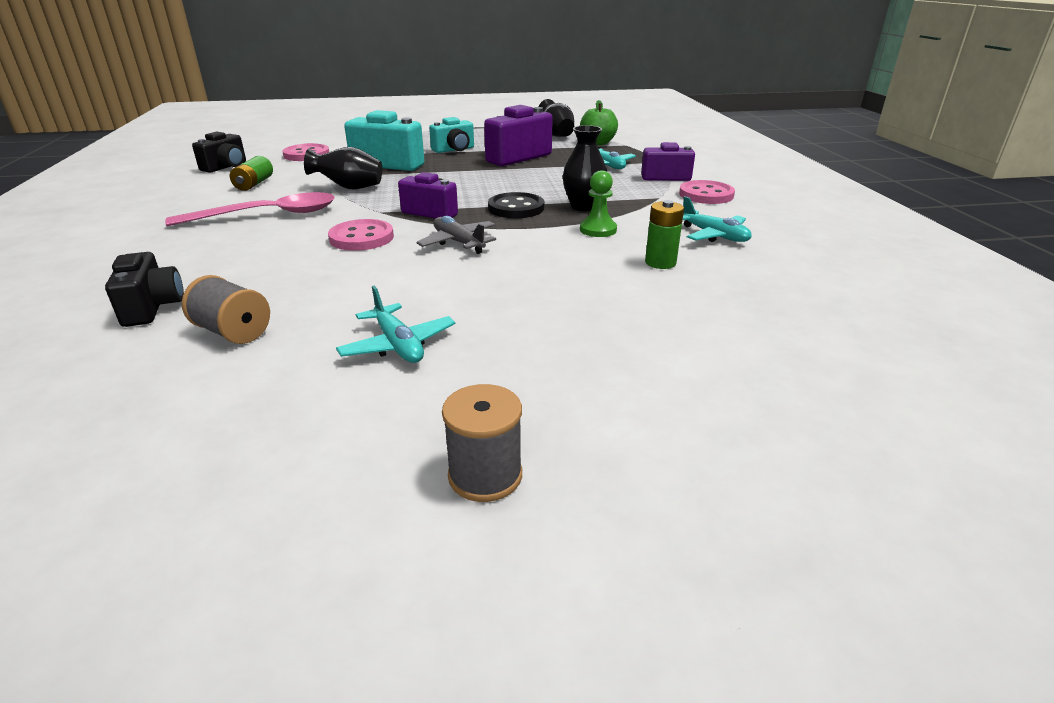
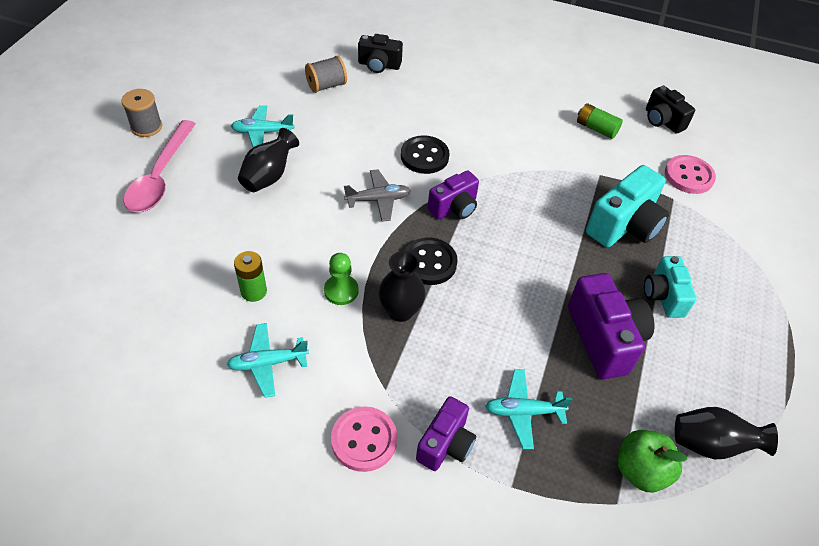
camera: 115 degrees right, 20 degrees up
(267, 215) = (506, 123): pink spoon -> pink spoon (160, 176)
(349, 188) = (553, 178): black vase -> black vase (269, 176)
(361, 238) = (424, 156): pink button -> black button

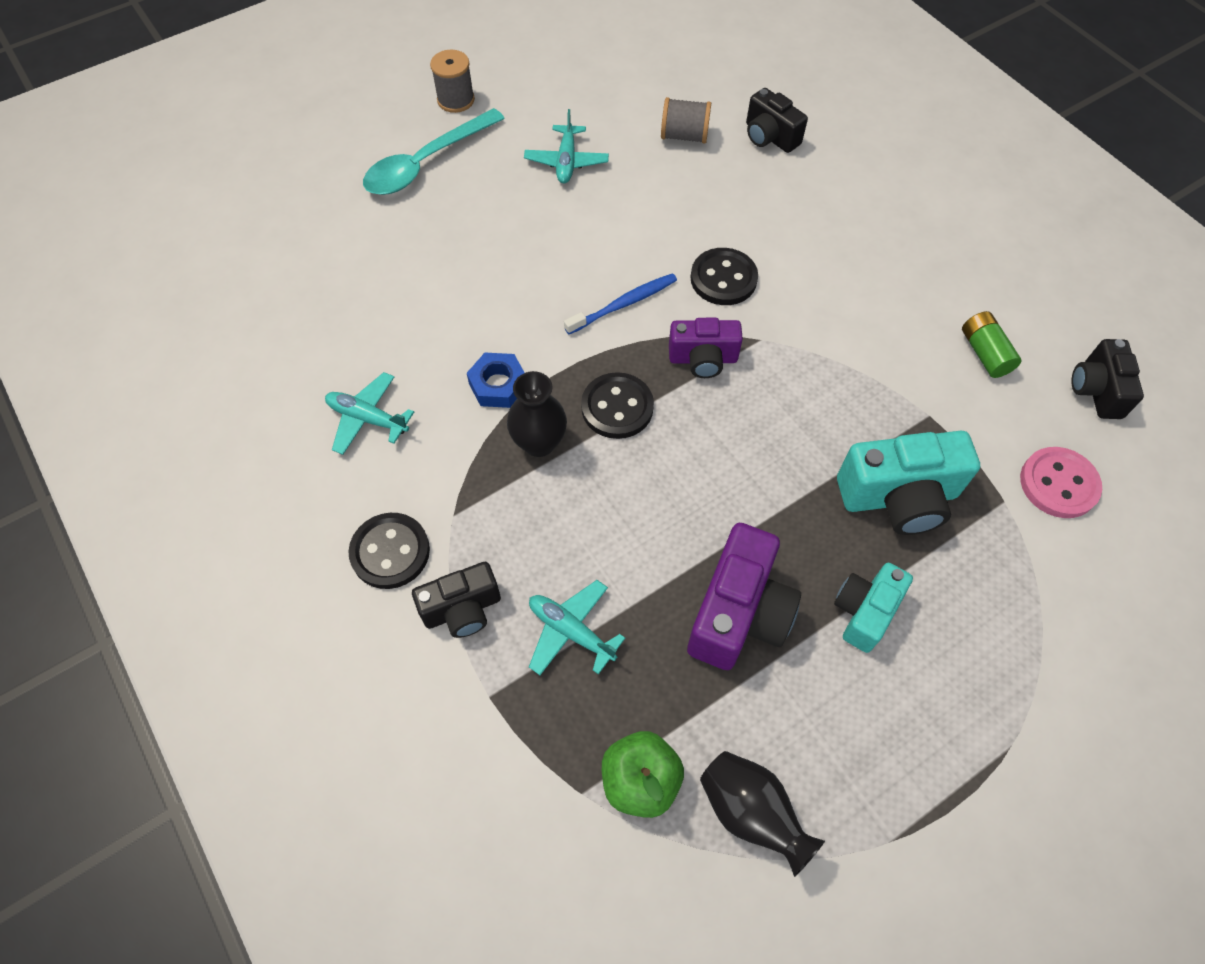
camera: 40 degrees right, 10 degrees up
(160, 176) = (426, 163): pink spoon -> turquoise spoon
(254, 291) = (414, 336): green battery -> none
(262, 132) = (566, 161): turquoise plane -> turquoise plane turned 120 degrees counterclockwise
(269, 176) = (531, 216): black vase -> none
(341, 291) = (498, 385): green pawn -> blue nut
(364, 440) = (390, 552): pink button -> black button
(378, 200) = (624, 304): grey plane -> blue toothbrush
(445, 444) = (462, 609): purple camera -> black camera

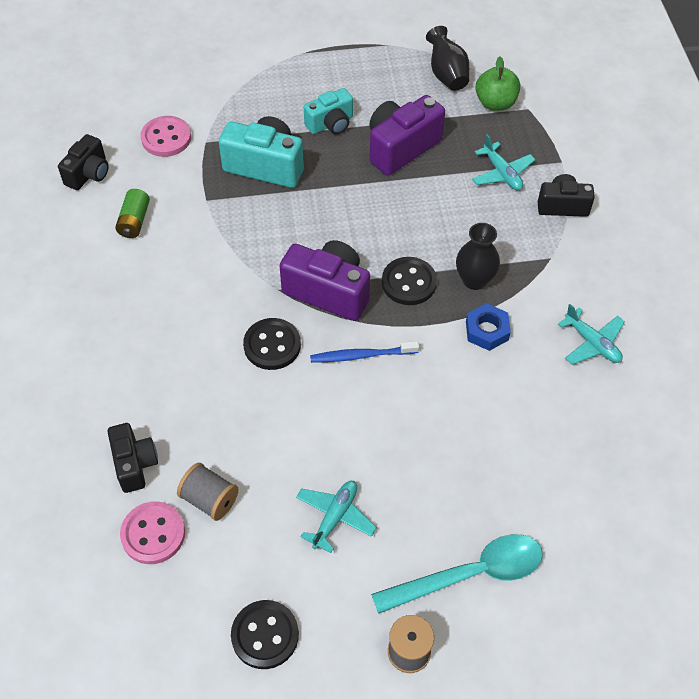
camera: 155 degrees left, 5 degrees down
(390, 552) = (598, 252): black button -> black button (265, 635)
(703, 359) = (328, 292): purple camera -> purple camera, size x1.58
(712, 99) = (153, 534): none -> pink button

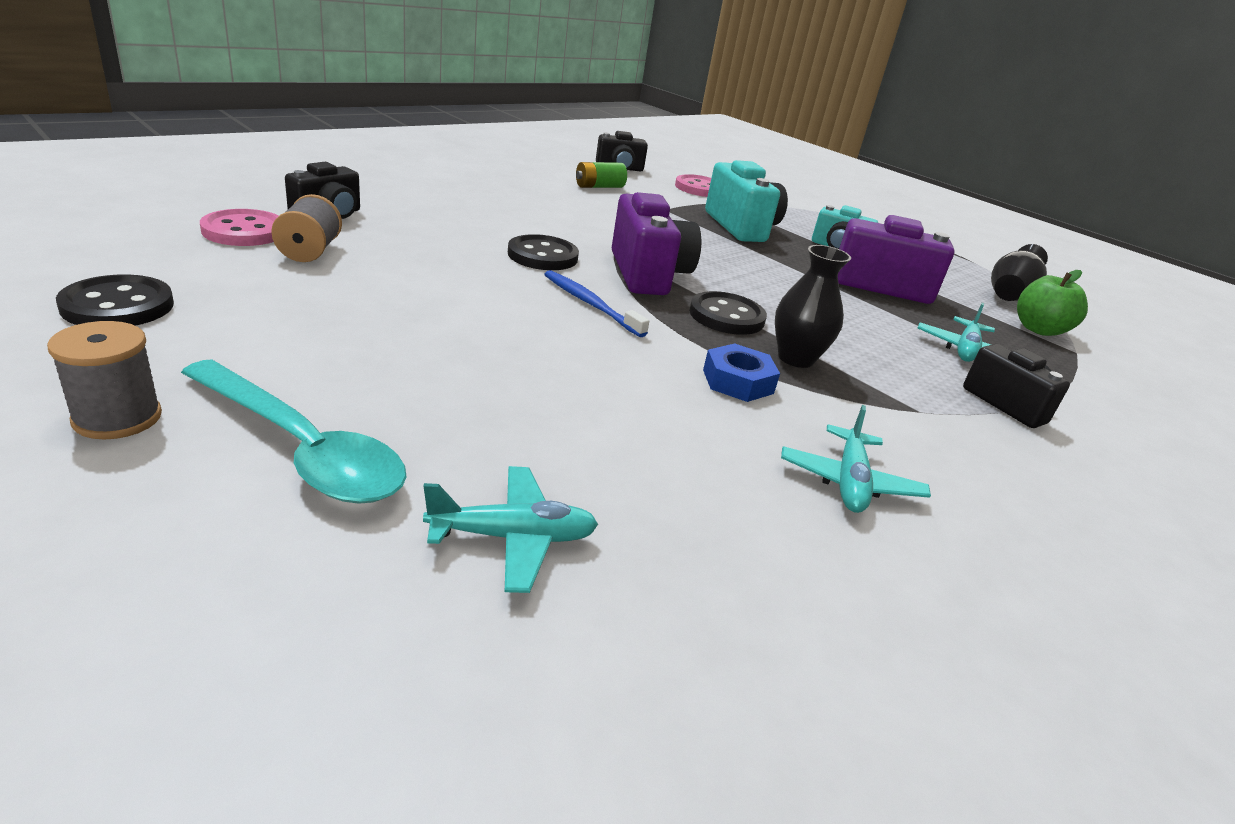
camera: 50 degrees right, 25 degrees down
(335, 517) = (336, 323): turquoise plane -> turquoise plane (512, 537)

